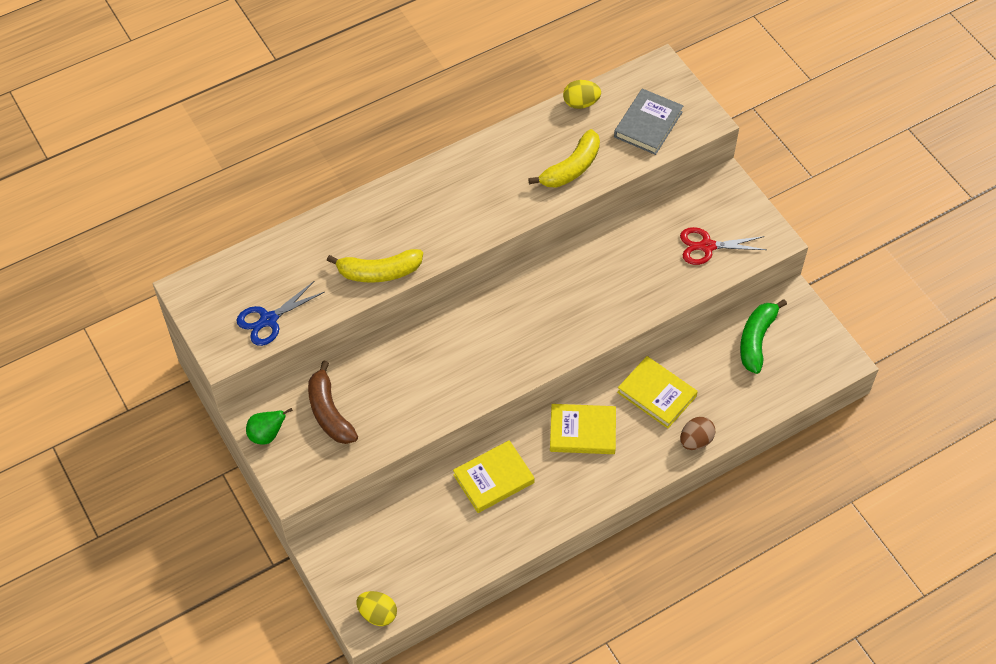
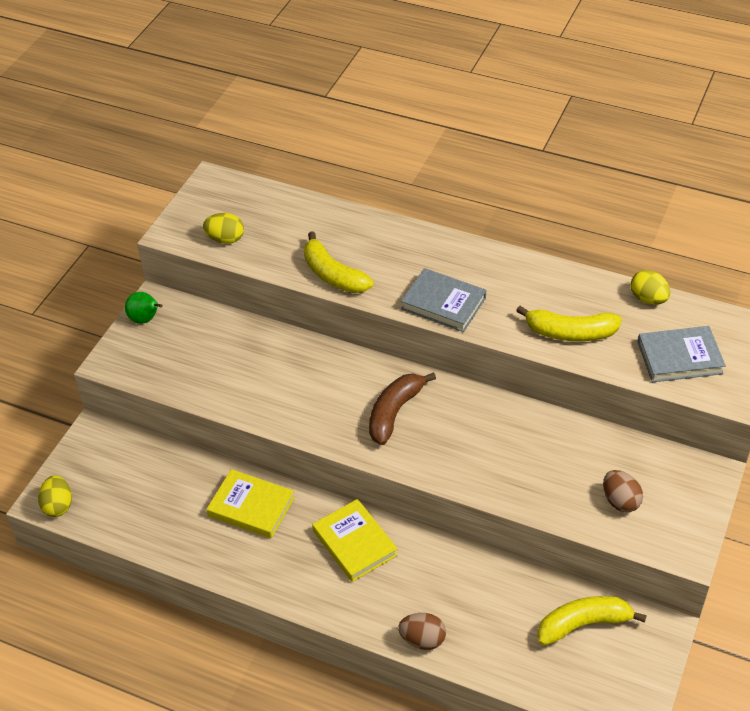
camera: 55 degrees right, 10 degrees down
(268, 320) = (225, 239): blue scissors -> yellow egg
(329, 412) = (198, 343): brown banana -> brown banana (394, 412)
(474, 222) = (443, 303): none -> grey book
(656, 394) = (445, 577): yellow book -> none
(707, 246) = (620, 501): red scissors -> brown egg
(756, 340) = (583, 624): green banana -> yellow banana

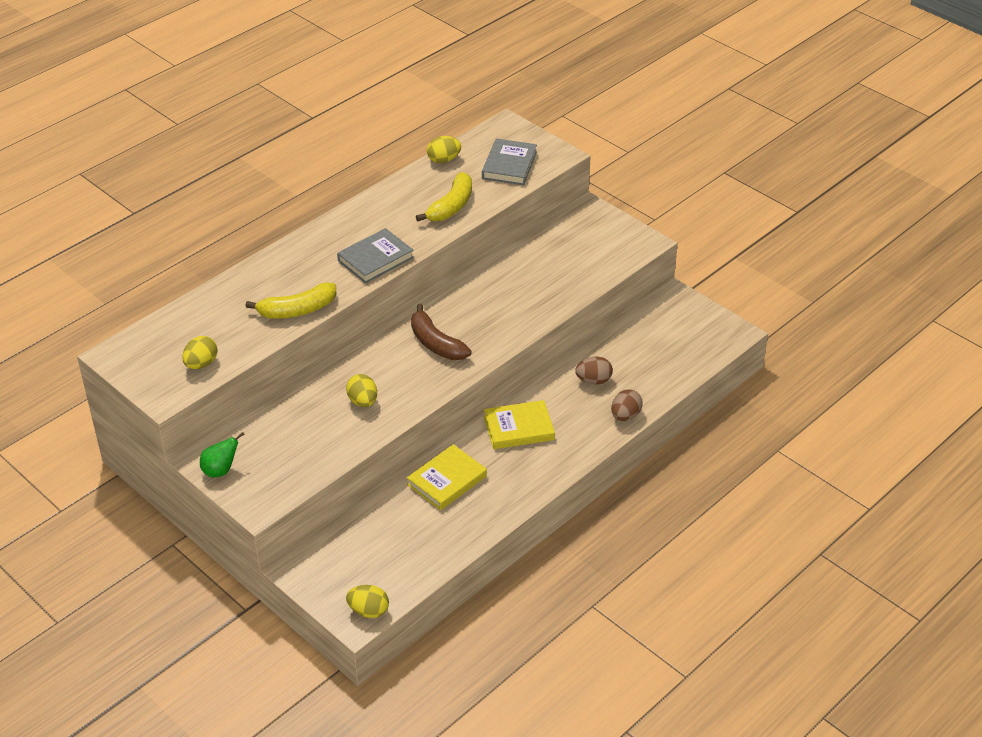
camera: 70 degrees left, 5 degrees down
(280, 385) = (363, 401): none -> yellow egg
(583, 624) = (653, 331): yellow banana -> none
(620, 501) = (588, 257): brown egg -> brown egg (593, 380)

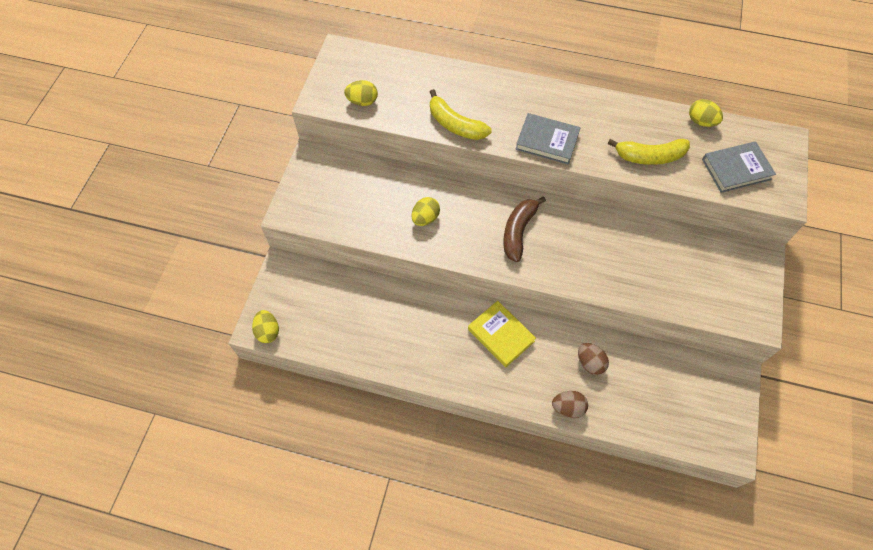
camera: 60 degrees right, 20 degrees up
(220, 470) = (307, 172): green pear -> none
(447, 480) = (417, 314): yellow book -> none

